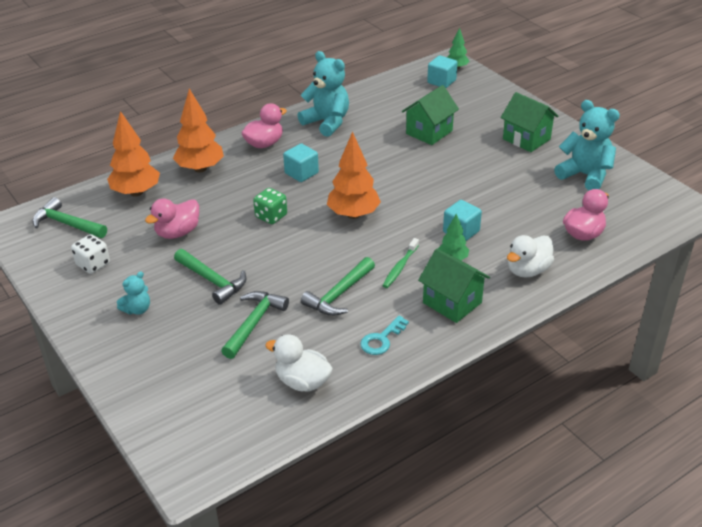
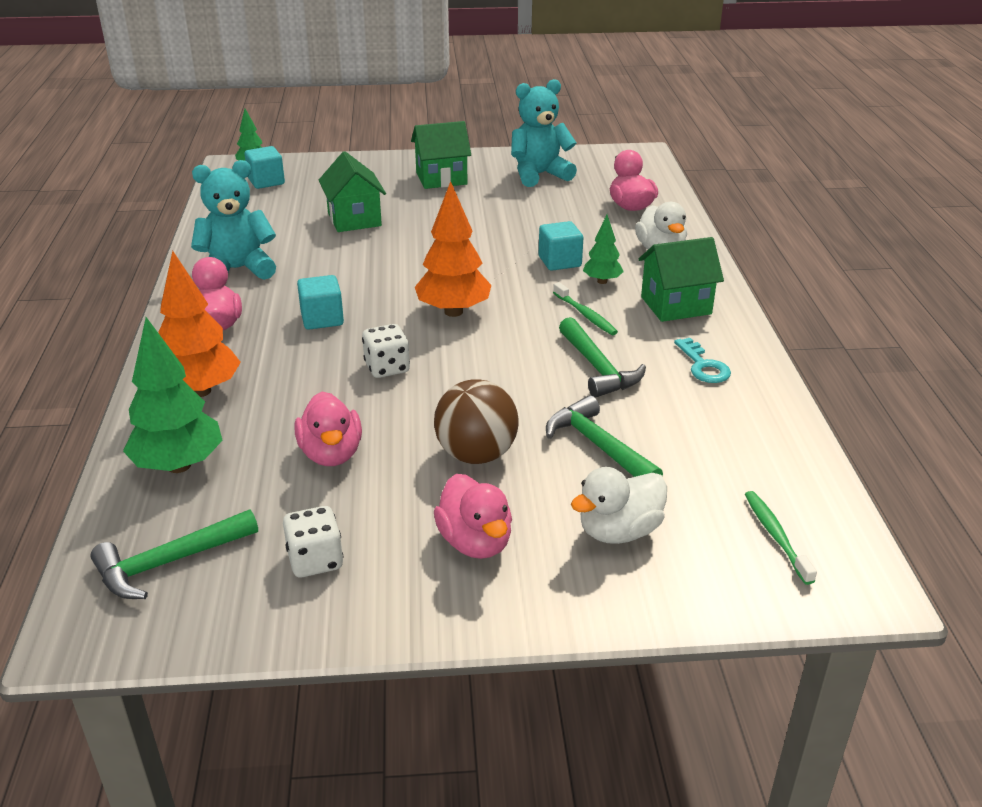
camera: 60 degrees left, 5 degrees down
(136, 192) = (179, 465): orange tree -> green tree
(137, 309) = (475, 542): turquoise teddy bear -> pink duck
(212, 281) = (476, 455): green hammer -> brown ball
(215, 423) = (775, 536): none -> green toothbrush
(271, 216) = (387, 368): green dice -> white dice
(302, 382) = (740, 442): white duck -> white duck (619, 531)

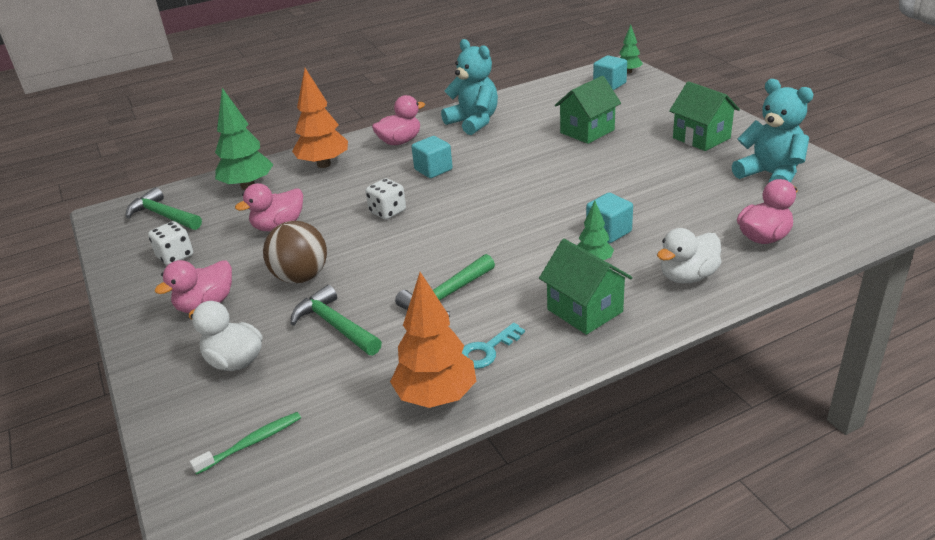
camera: 70 degrees right, 0 degrees up
(453, 312) = (482, 212): orange tree -> orange tree (436, 397)
(585, 315) = (526, 269): green toothbrush -> none
(599, 446) = (335, 325): green hammer -> green hammer turned 75 degrees counterclockwise

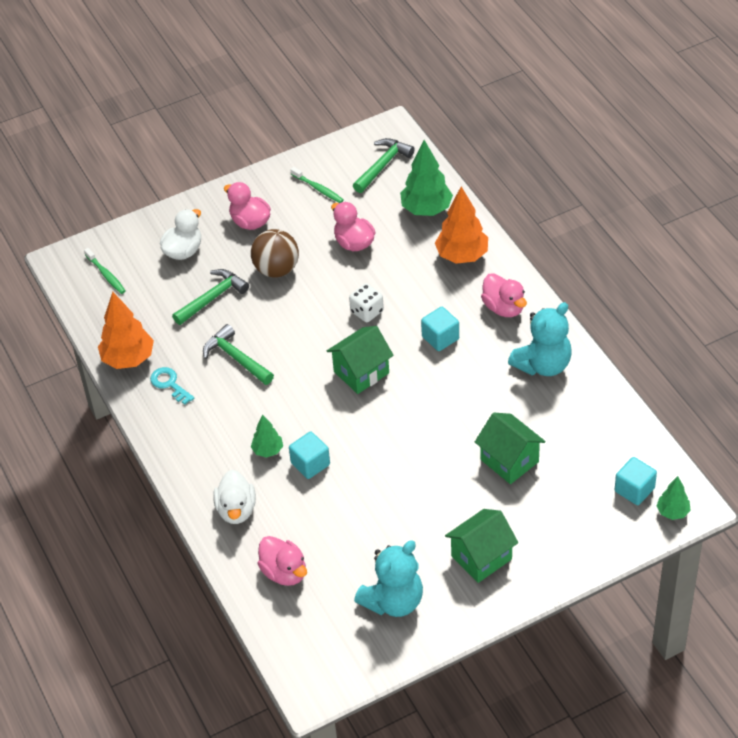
camera: 90 degrees right, 15 degrees up
(175, 256) = (318, 189): white dice -> green toothbrush
(585, 310) = (204, 441): green house -> green house (361, 372)
(687, 276) = (236, 510): white duck -> white duck turned 150 degrees counterclockwise

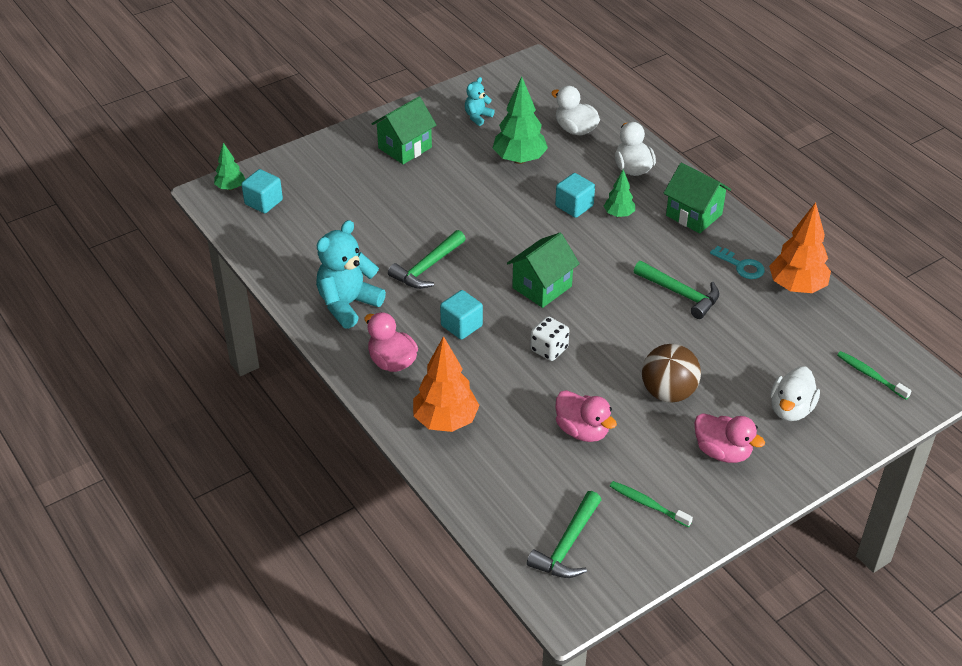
camera: 170 degrees right, 5 degrees down
(212, 298) = (732, 355): green hammer -> green hammer (427, 267)
(284, 572) = (575, 129): pink duck -> white duck
(393, 601) = (477, 117): turquoise teddy bear -> turquoise teddy bear, size x0.51
(426, 209) = (497, 481): green tree -> green tree (519, 159)
(509, 461) = (382, 218): green house -> green house (694, 215)

